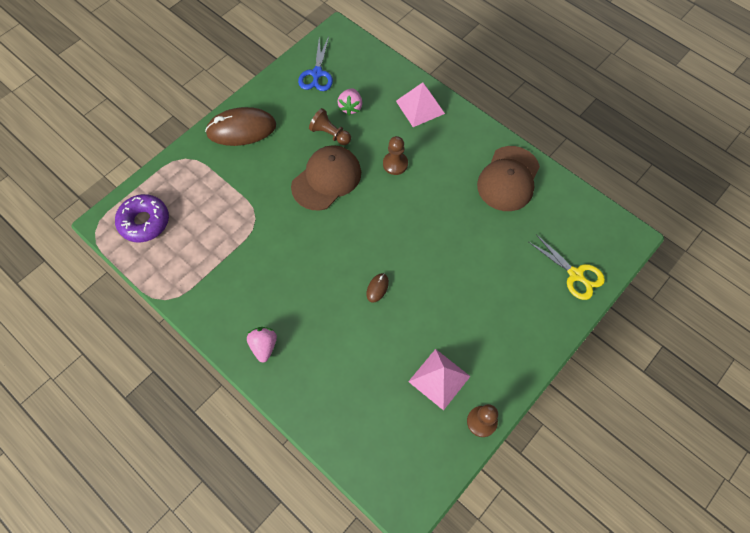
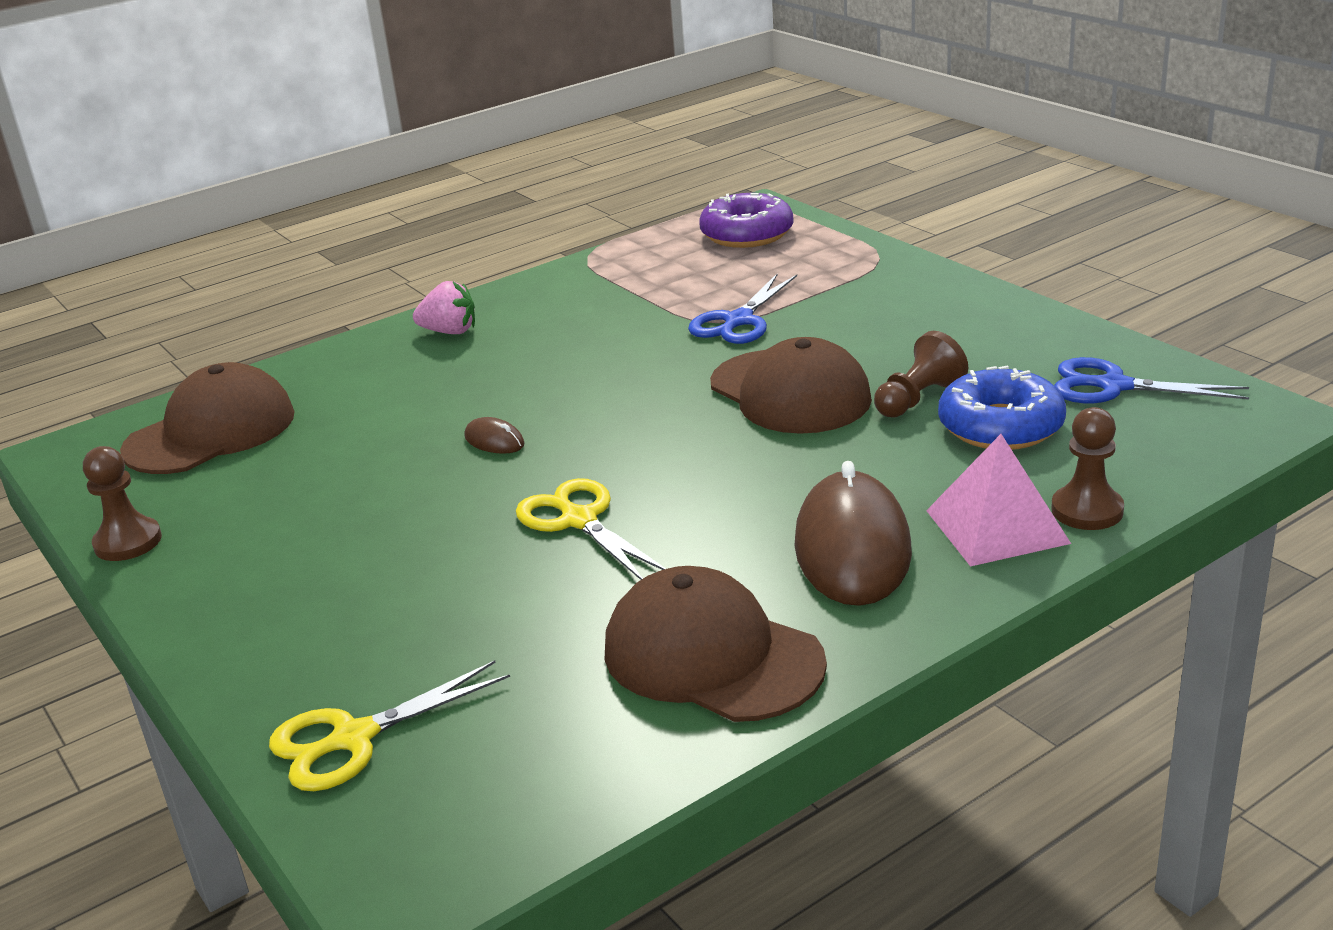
camera: 105 degrees right, 35 degrees down
(241, 129) = (945, 305): brown mouse -> brown mouse (852, 548)
(255, 209) = (738, 321): none -> blue scissors
(350, 107) = (1000, 426): pink strawberry -> blue donut
(381, 432) = (210, 432): none -> brown cap
(395, 164) = (810, 478): brown pawn -> brown pawn (1087, 510)
(435, 238) = (579, 520): none -> yellow scissors
(439, 379) = (253, 499): pink pyramid -> none

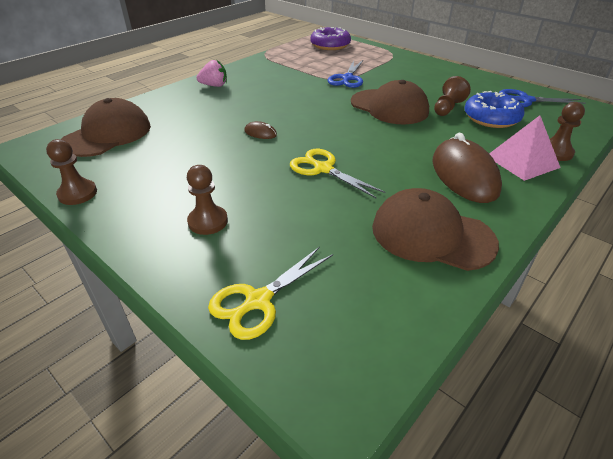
camera: 15 degrees left, 10 degrees up
(326, 605) = (208, 221): none -> brown pawn

